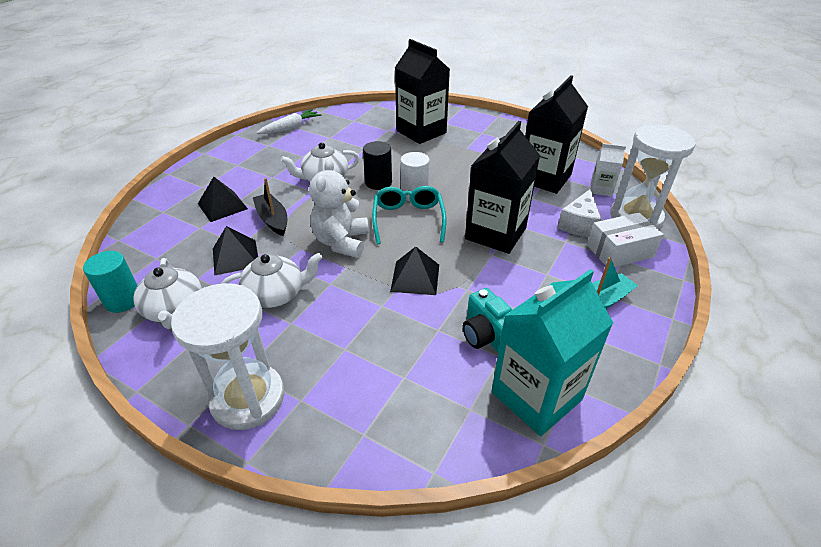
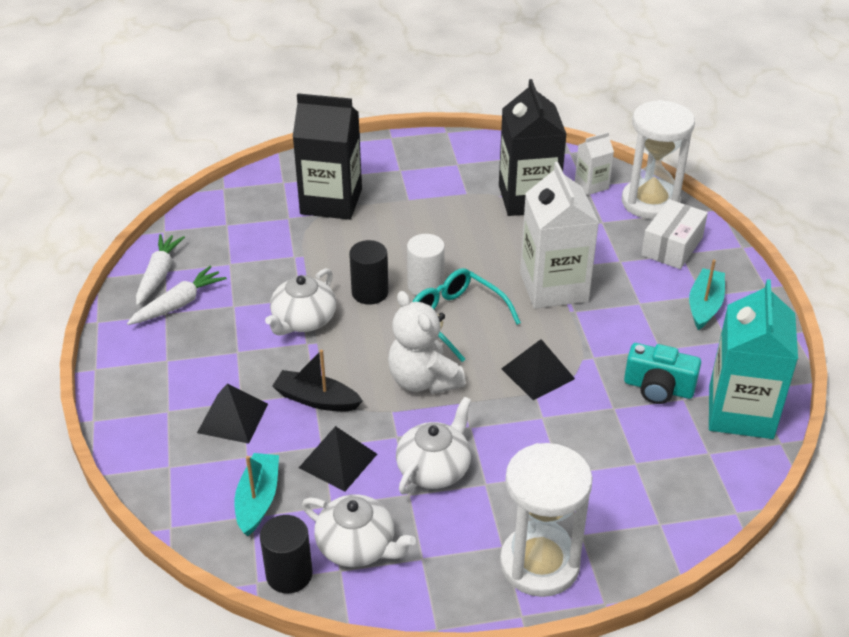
camera: 40 degrees left, 0 degrees up
(123, 300) = (289, 574): turquoise cylinder -> black cylinder
(171, 252) = (258, 500): none -> turquoise boat
(279, 144) = (178, 304): none -> white carrot
(495, 233) = (554, 287): black carton -> white carton
(579, 224) = (612, 236): white cheese -> none

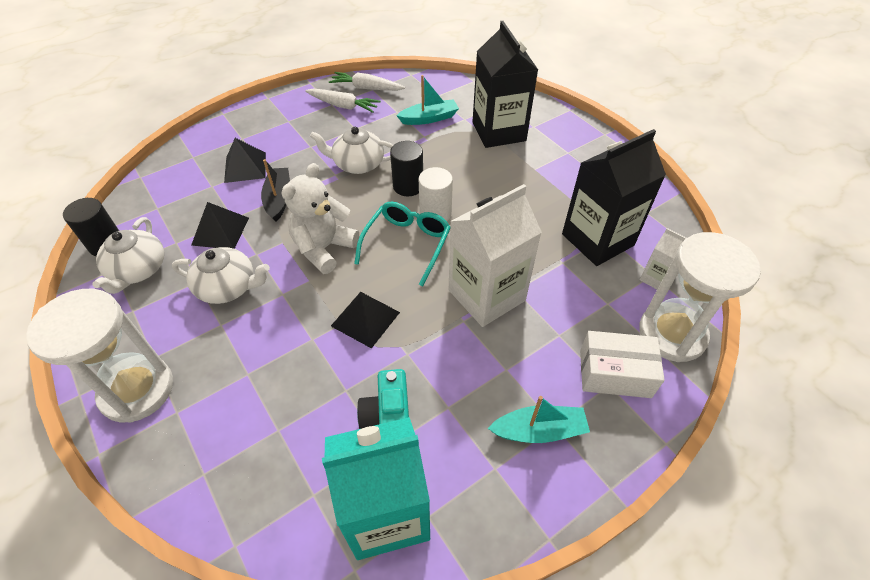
camera: 65 degrees right, 10 degrees up
(159, 275) = (366, 88): white carrot -> white carrot turned 150 degrees counterclockwise
(258, 500) = (172, 205): turquoise boat -> turquoise boat (429, 118)

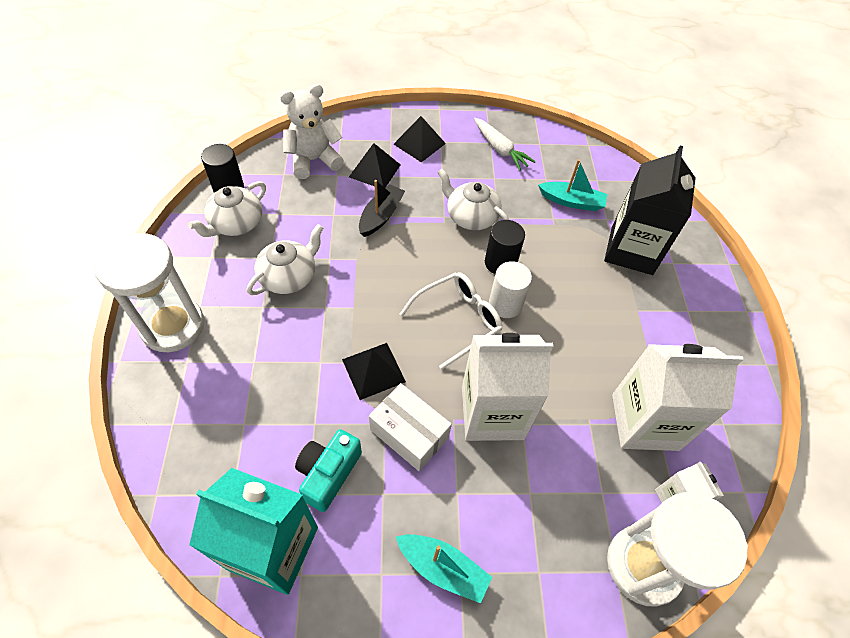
camera: 30 degrees right, 5 degrees up
(220, 231) = (316, 222): black pyramid -> black pyramid (419, 143)
(228, 287) = (289, 276): white teapot -> white teapot turned 90 degrees counterclockwise
(324, 248) = (385, 284): white teddy bear -> white teddy bear (313, 160)
(366, 88) = (534, 140): white carrot -> none
(407, 244) = (458, 320): turquoise glasses -> white glasses
(597, 239) = (644, 422): black carton -> white carton
(614, 373) = (554, 564): white box -> white box (409, 433)

